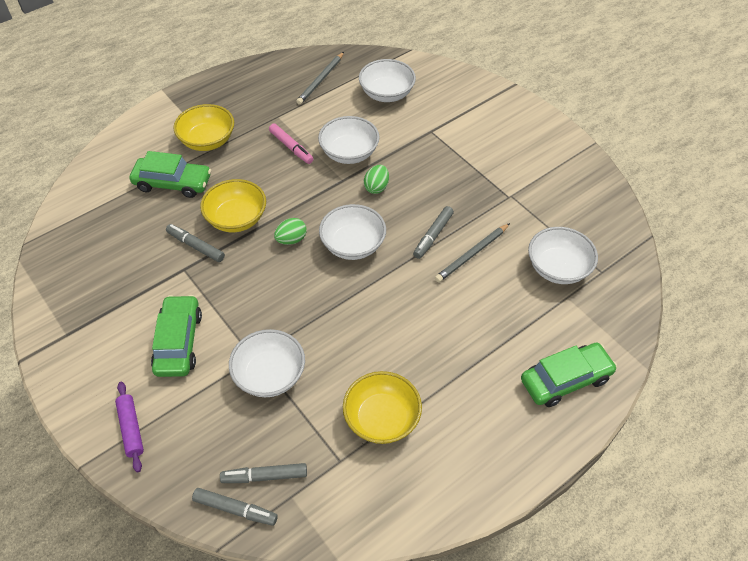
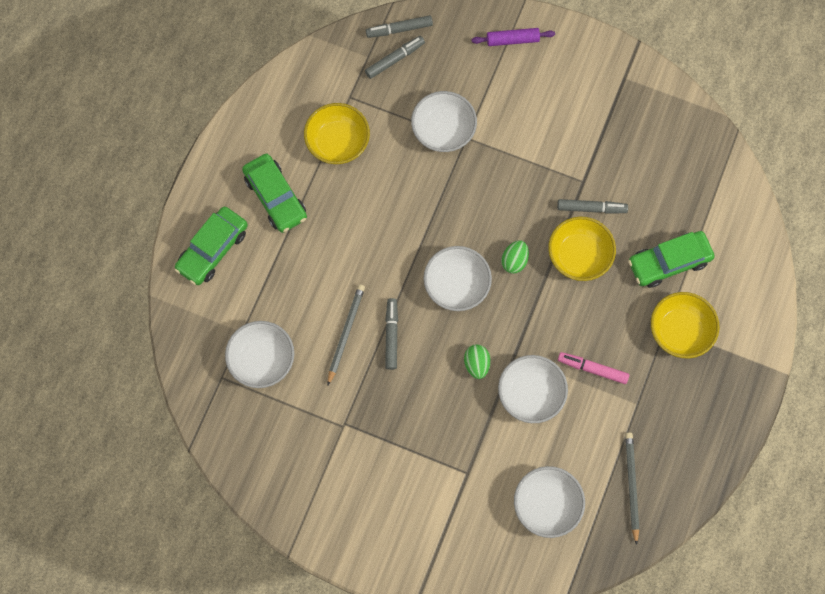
camera: 150 degrees right, 20 degrees up
(131, 429) = (512, 40): purple rolling pin -> purple rolling pin turned 45 degrees counterclockwise
(179, 342) = (533, 118): green car -> green car (275, 197)

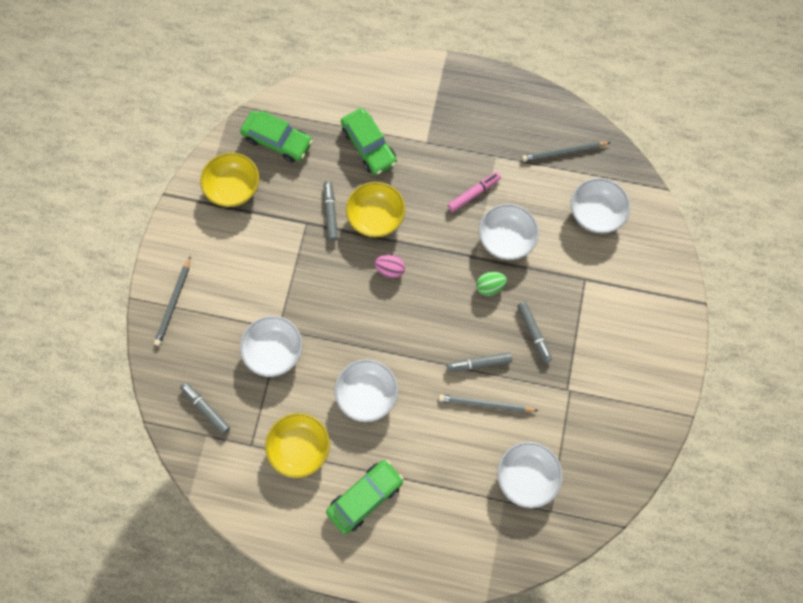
camera: 100 degrees left, 0 degrees up
(212, 249) = (429, 548): green car -> green car (277, 141)
(399, 29) = (173, 410): grey marker -> grey marker (533, 333)
(456, 285) = (421, 315): white bowl -> white bowl (367, 394)
(512, 40) = (174, 303): purple rolling pin -> grey pencil
(514, 261) = (390, 269): green egg -> pink egg
(592, 369) = (474, 193): pink marker -> pink marker turned 135 degrees counterclockwise
(680, 331) = (427, 131): yellow bowl -> yellow bowl (234, 188)

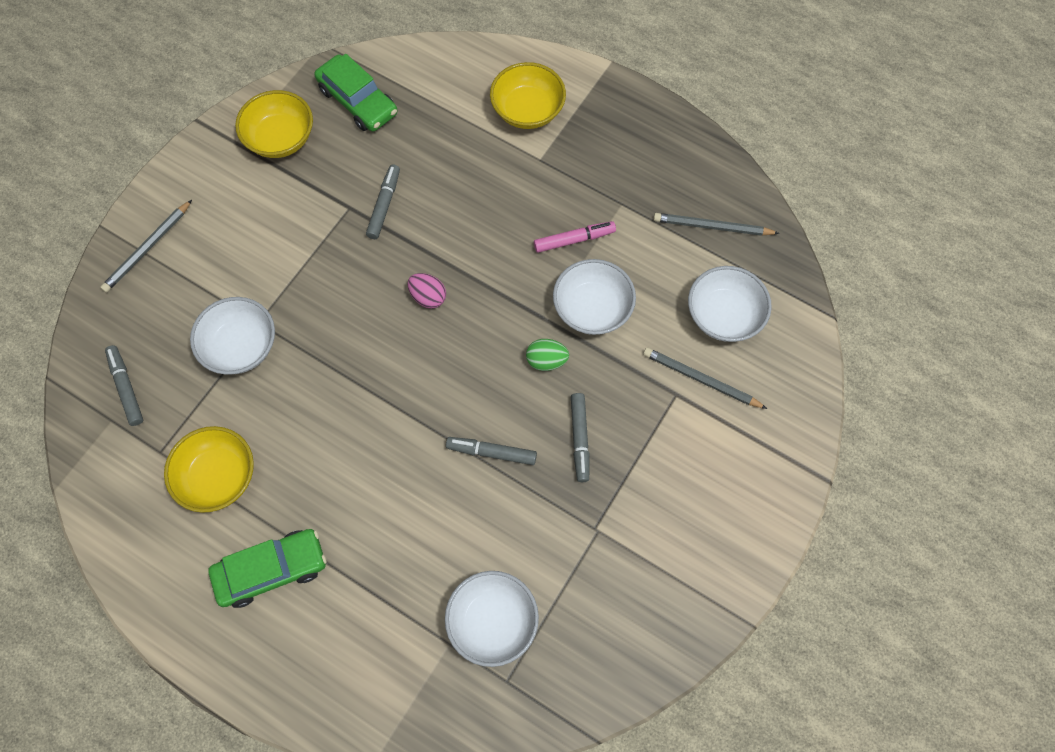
camera: 20 degrees right, 5 degrees down
(367, 394) = (331, 440): white bowl -> none
(369, 146) = (466, 142): green car -> none
(376, 217) = (438, 228): yellow bowl -> yellow bowl (527, 110)
(485, 404) = (478, 508): grey pencil -> grey pencil (701, 380)

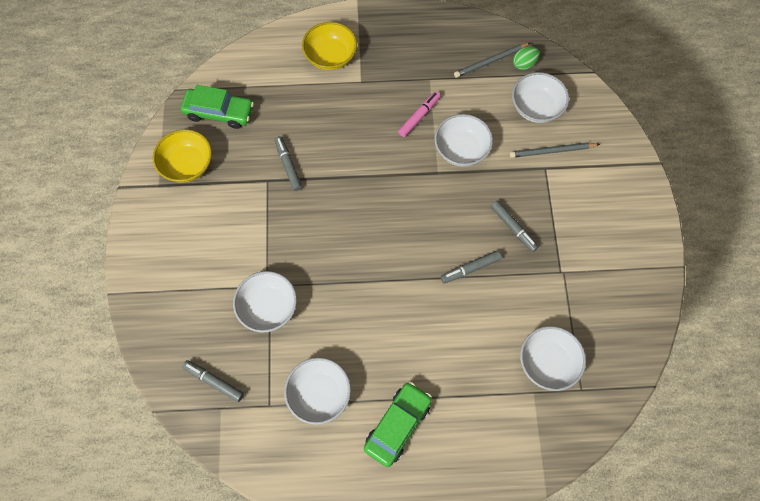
camera: 35 degrees left, 0 degrees up
(148, 248) = (155, 287): grey pencil -> none
(218, 477) = (319, 394): yellow bowl -> white bowl
(428, 297) = (360, 203): pink egg -> none
(546, 361) = (459, 196): green egg -> green egg (524, 64)

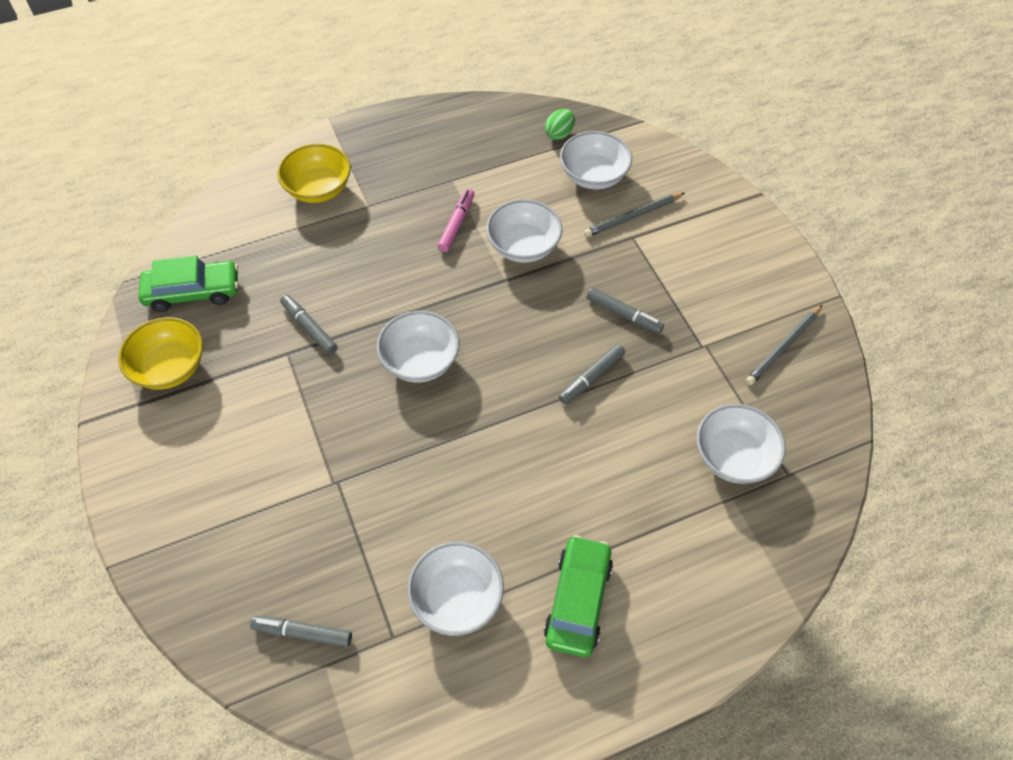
camera: 20 degrees left, 10 degrees down
(268, 307) = (345, 510): white bowl -> white bowl (420, 361)
(490, 61) = (519, 142): grey pencil -> grey pencil (783, 347)

